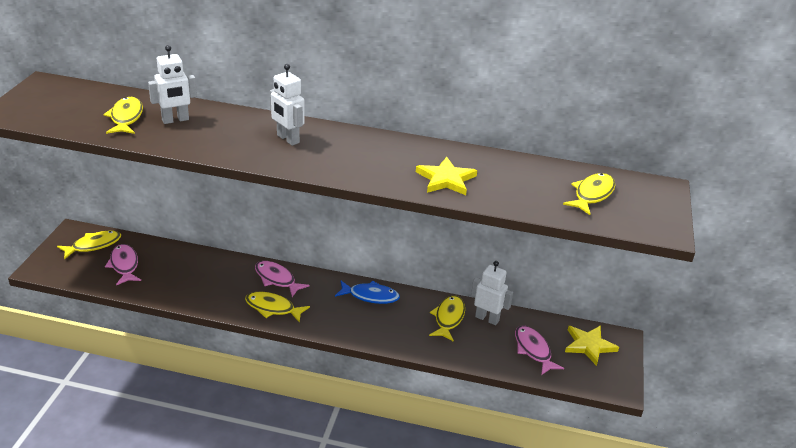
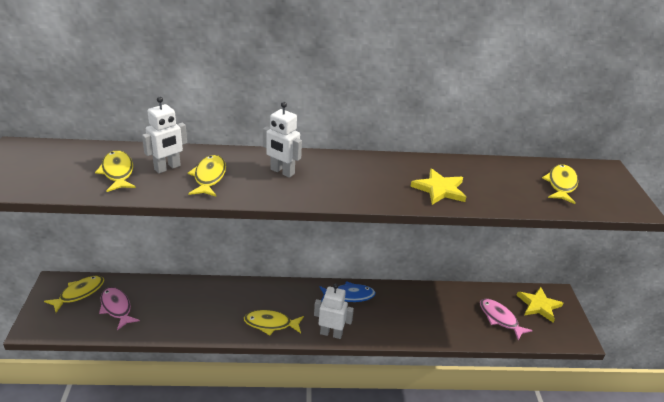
camera: 15 degrees left, 0 degrees up
(277, 279) = (263, 295): pink fish -> none
(448, 318) = (421, 303): yellow fish -> yellow fish (209, 177)
(487, 318) = (451, 297): white robot -> white robot (331, 333)

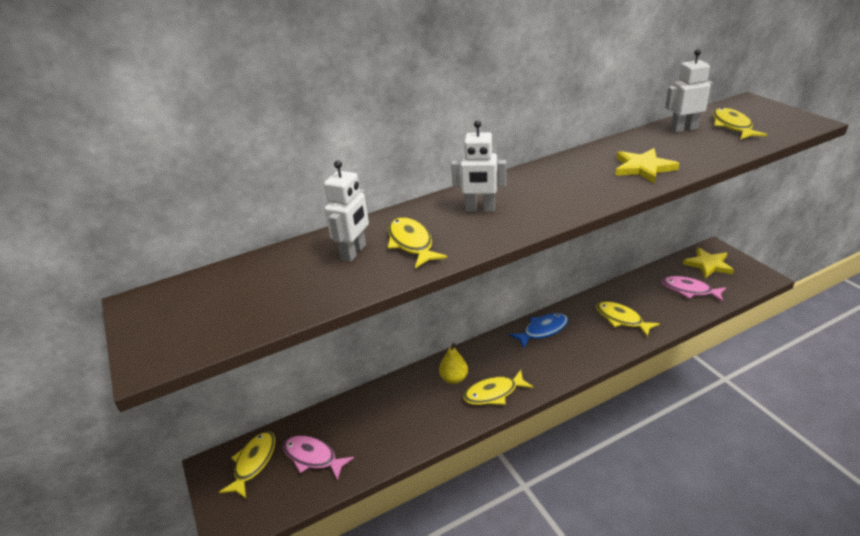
camera: 20 degrees left, 0 degrees up
(118, 172) = (301, 279): yellow fish -> yellow fish (621, 319)
(253, 300) = (454, 378): none -> yellow pear
(331, 333) = (559, 374): white robot -> white robot (683, 129)

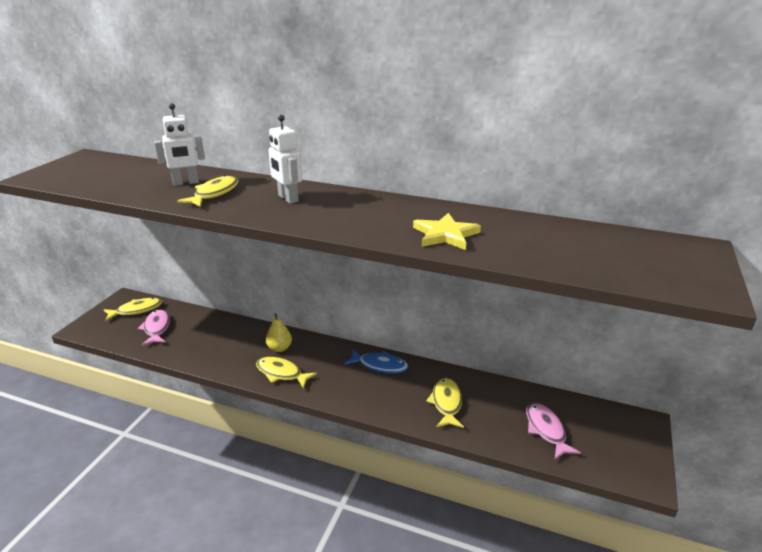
camera: 45 degrees right, 5 degrees down
(683, 129) = (563, 232): white robot -> none
(708, 265) = (609, 428): yellow star -> none
(732, 126) = (614, 252): yellow fish -> none

